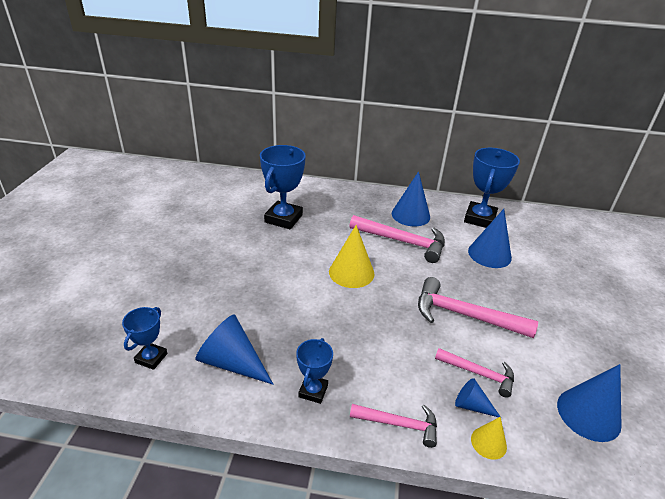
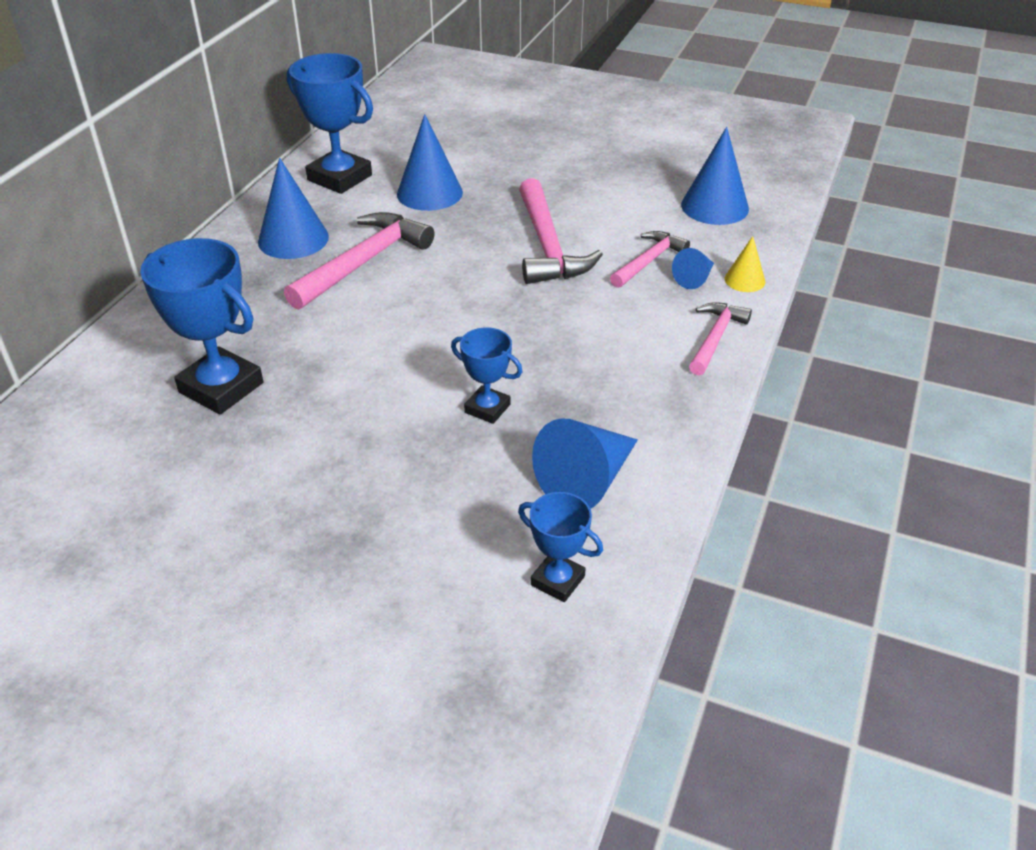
camera: 75 degrees left, 5 degrees up
(313, 391) = (655, 402): blue trophy -> blue trophy (487, 408)
(351, 272) = (420, 329): yellow cone -> none
(464, 315) = (547, 246): pink hammer -> pink hammer turned 45 degrees counterclockwise

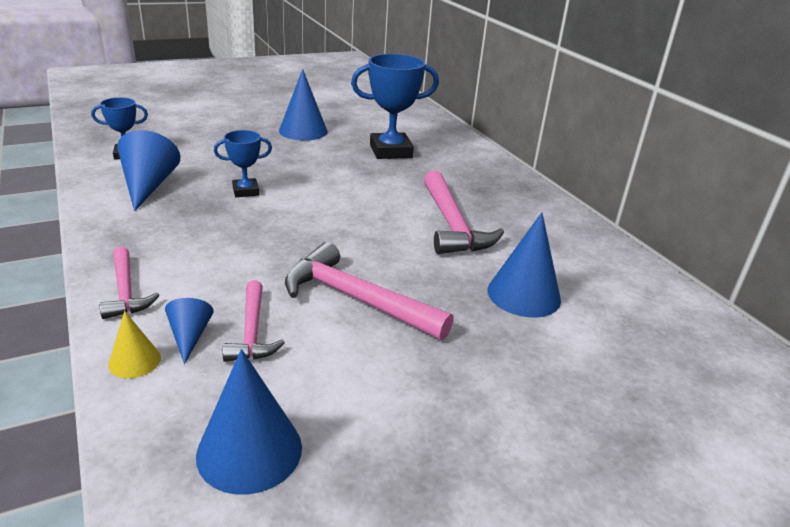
camera: 130 degrees right, 10 degrees down
(293, 239) = (519, 217): blue cone -> blue cone (303, 131)
(339, 178) = (602, 270): blue trophy -> none

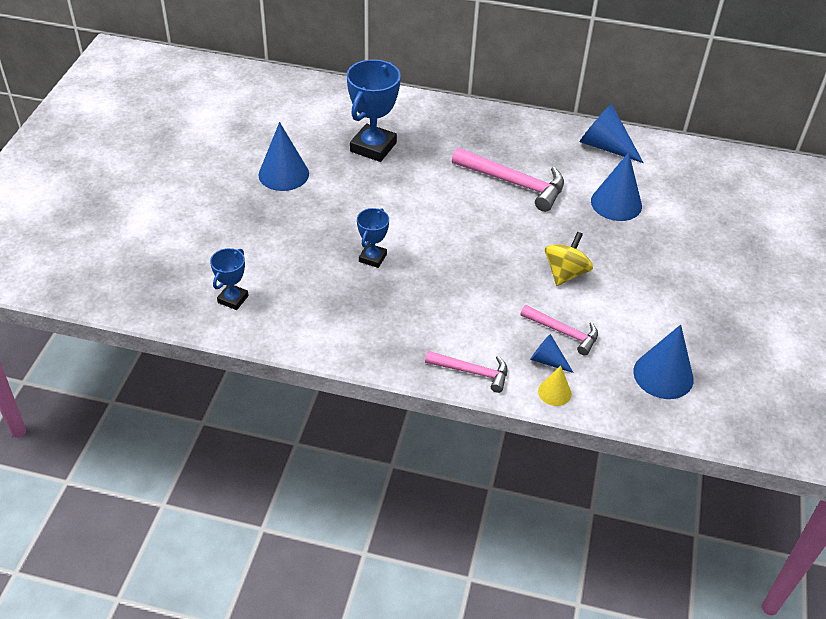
camera: 50 degrees left, 15 degrees up
(148, 186) = (313, 307): blue cone -> blue cone (605, 146)
(357, 299) = (565, 273): pink hammer -> yellow spinning top

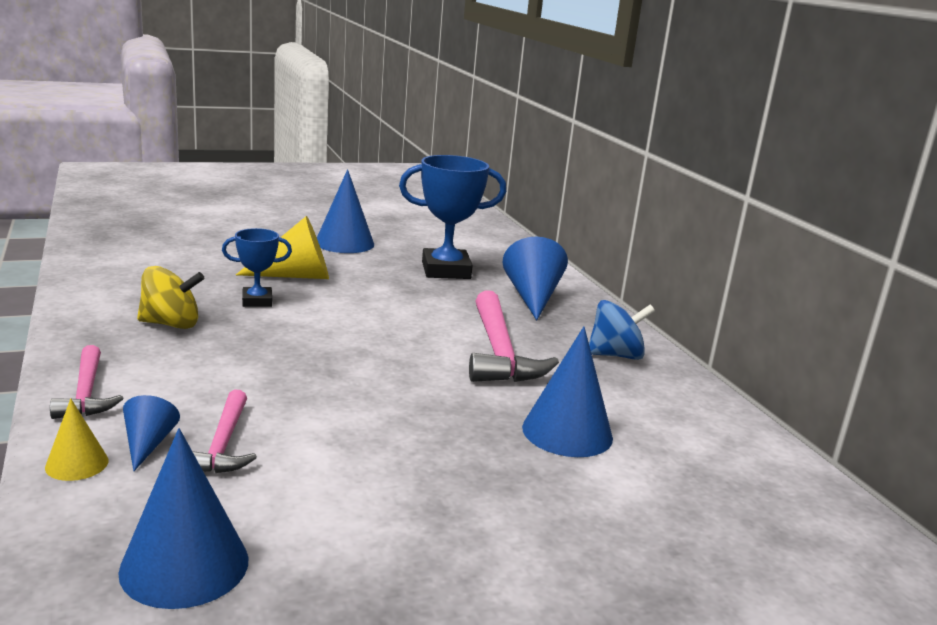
camera: 55 degrees right, 25 degrees down
(233, 299) = (127, 255): blue trophy -> none
(337, 223) = (296, 276): none -> yellow cone
(544, 140) = (615, 355): none -> blue spinning top
(565, 273) = (358, 421): yellow spinning top -> yellow spinning top (171, 324)
(605, 146) = (677, 399): blue cone -> blue cone (532, 297)

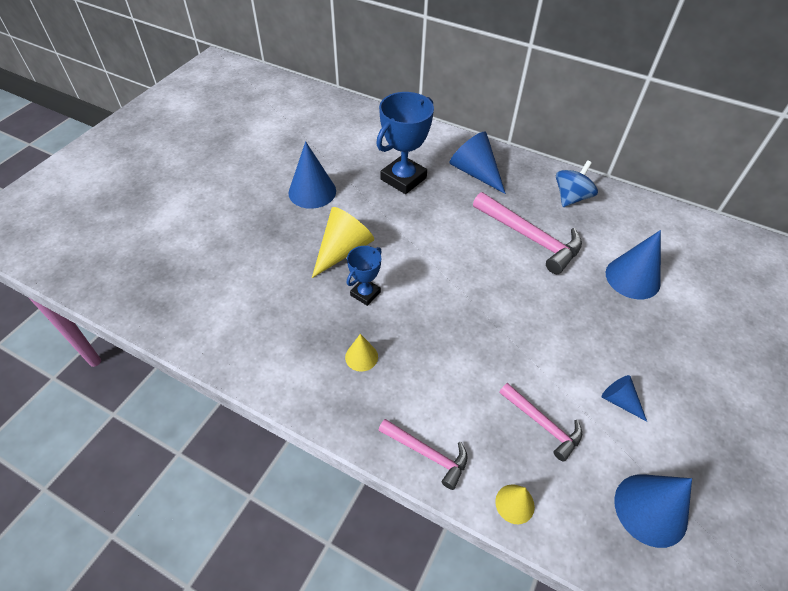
camera: 40 degrees left, 30 degrees up
(148, 444) = (516, 457): blue cone -> blue cone (619, 401)
(171, 324) = (361, 357): yellow spinning top -> yellow cone

